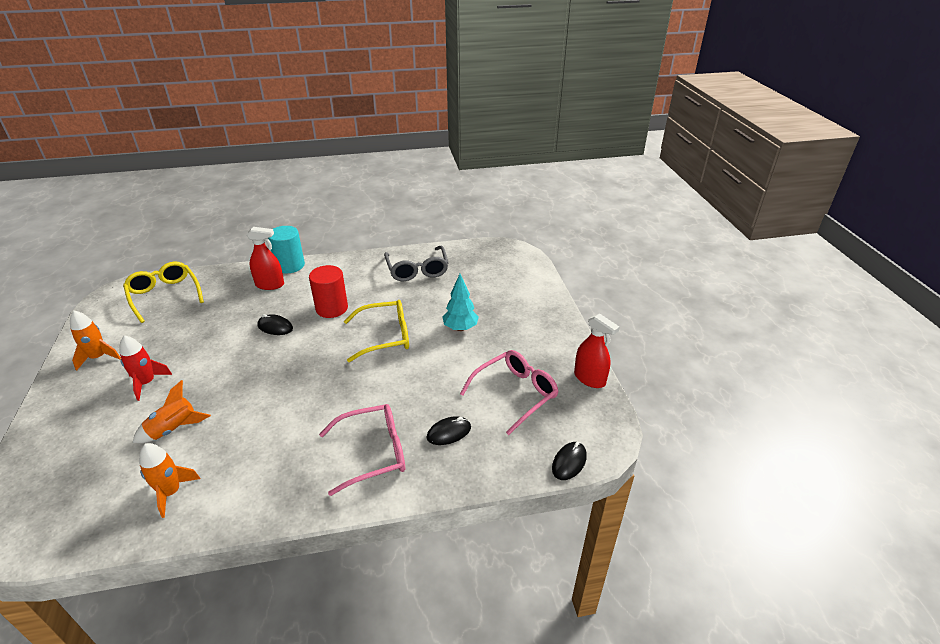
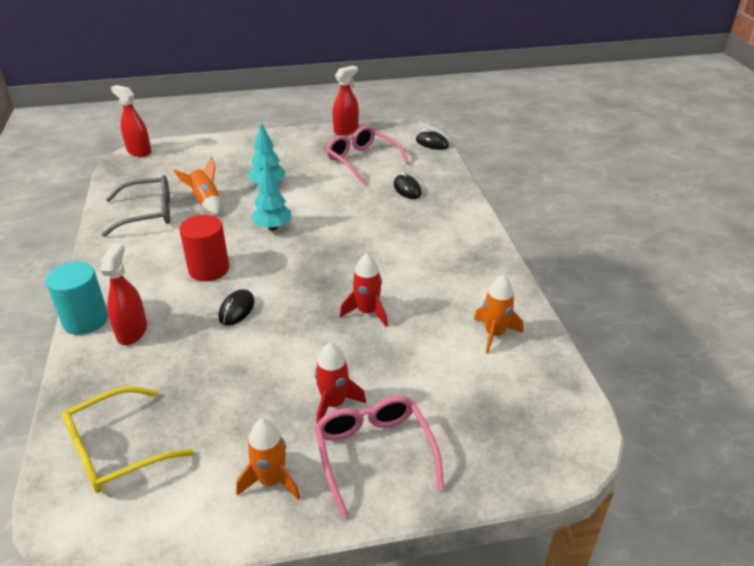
camera: 90 degrees left, 0 degrees up
(174, 429) = (412, 355): orange rocket -> orange rocket (205, 202)
(242, 400) = (367, 312): none -> red rocket
(373, 452) = (432, 223): pink glasses -> pink glasses (374, 453)
(385, 336) = (272, 227): yellow glasses -> turquoise tree
(519, 251) = (139, 151): none -> red spray bottle

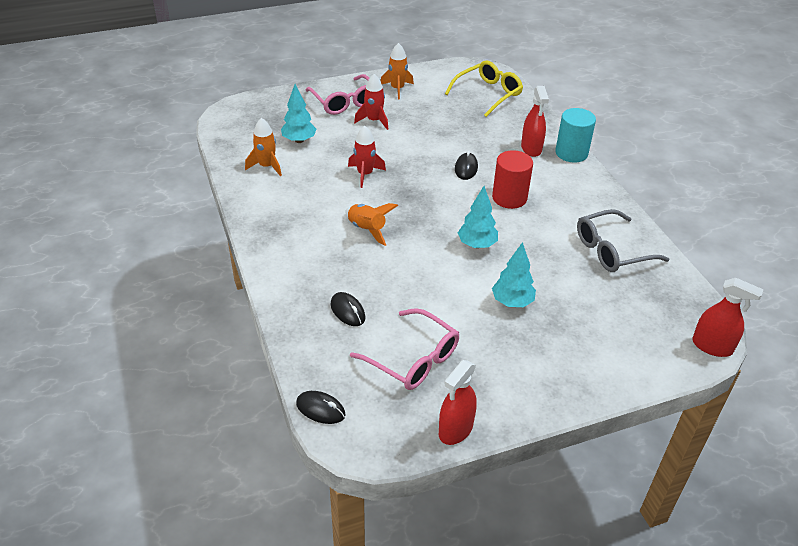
camera: 170 degrees right, 5 degrees up
(205, 202) = (565, 270): orange rocket -> orange rocket (367, 229)
(452, 374) = (299, 140): none -> turquoise tree

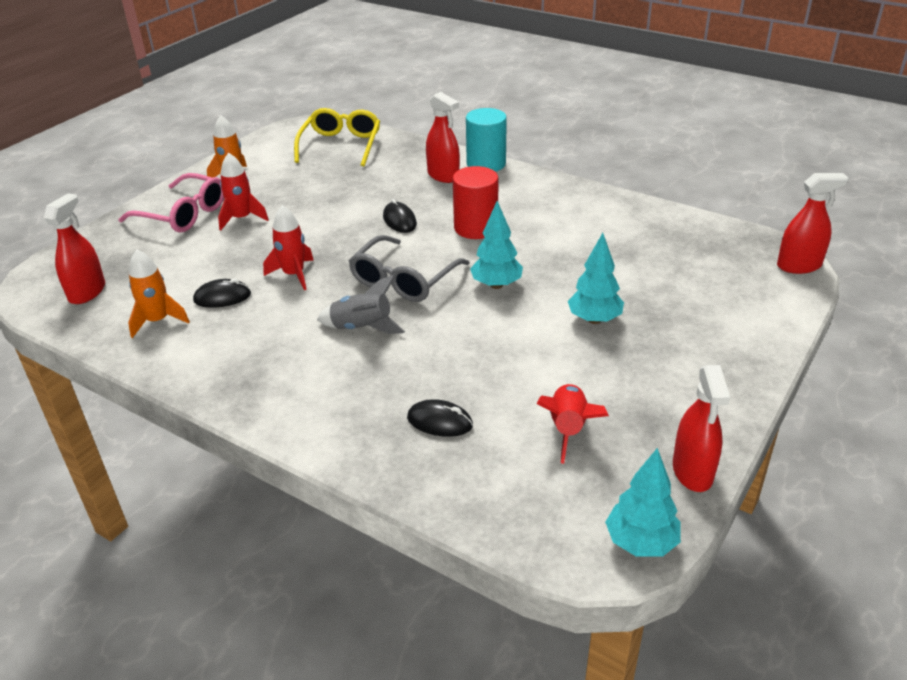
camera: 35 degrees left, 5 degrees down
(249, 130) = (87, 292): none -> red spray bottle
(299, 140) = (170, 275): turquoise tree -> turquoise tree (641, 543)
(320, 409) = (534, 544): black mouse -> black mouse (222, 297)
(367, 229) = (362, 328): orange rocket -> grey rocket
(413, 359) = (568, 429): pink glasses -> red rocket
(611, 250) = (623, 229): grey glasses -> grey glasses (403, 280)

